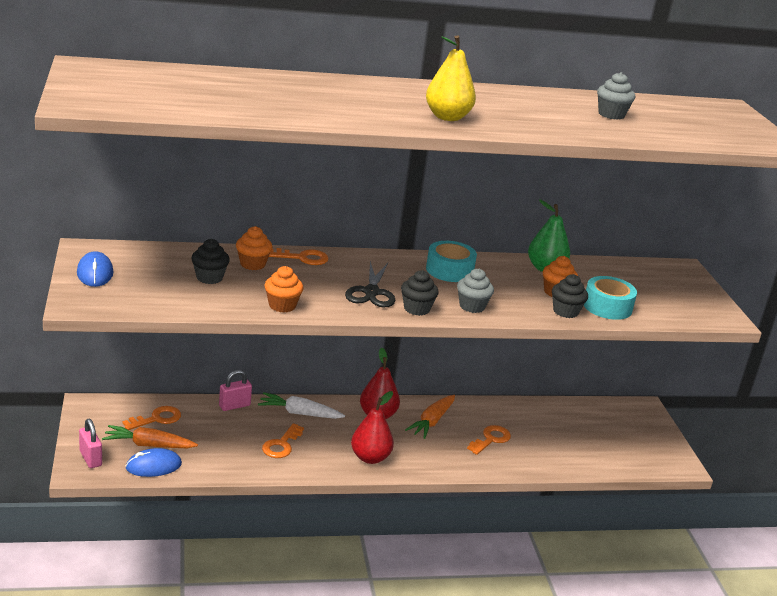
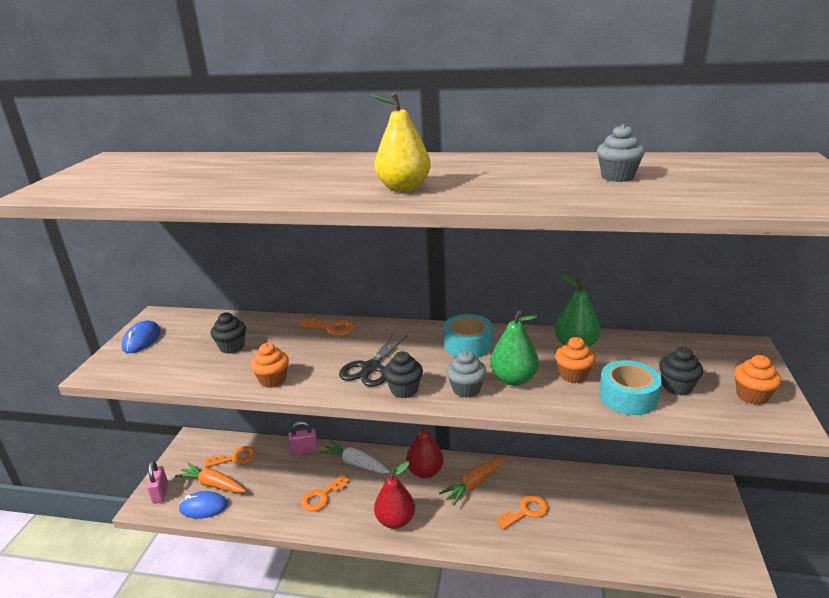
camera: 25 degrees right, 0 degrees up
(252, 264) = (281, 334): orange cupcake -> orange cupcake (752, 396)
(507, 297) = (513, 379): none -> green pear
(565, 311) = (572, 401): black cupcake -> black cupcake (677, 387)

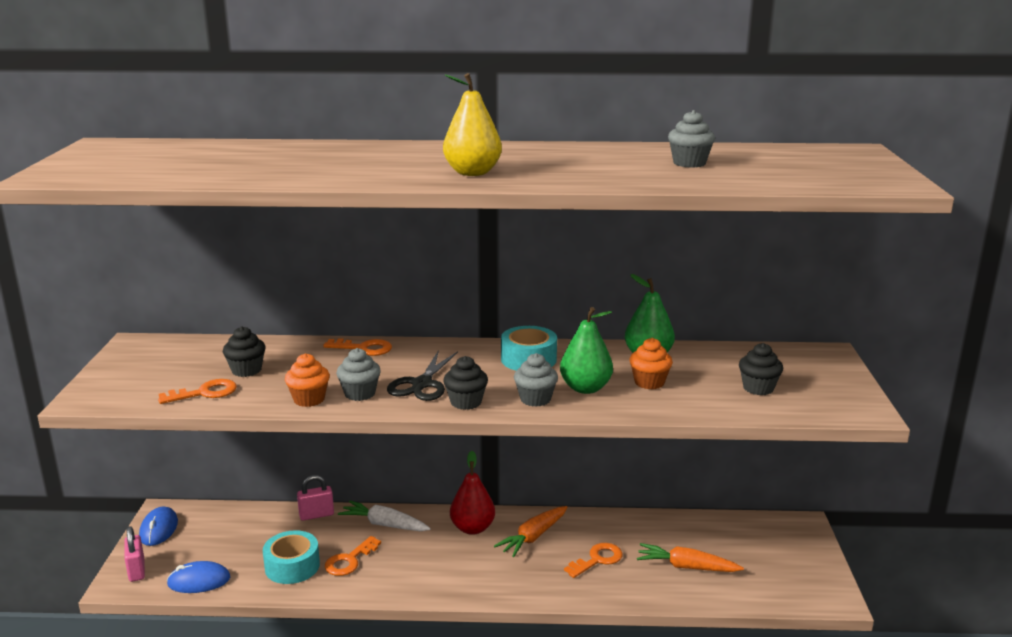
camera: 10 degrees left, 5 degrees down
(142, 340) = (126, 367): blue mouse -> blue mouse (159, 529)
(213, 484) = (204, 557): orange carrot -> orange carrot (686, 567)
(235, 458) = (227, 528): orange key -> orange key (204, 393)
(316, 376) = (360, 393): none -> grey cupcake
(395, 520) = (445, 578): red pear -> none
(628, 397) = (708, 399): turquoise tape -> turquoise tape (292, 566)
(752, 396) = (833, 393): orange cupcake -> none

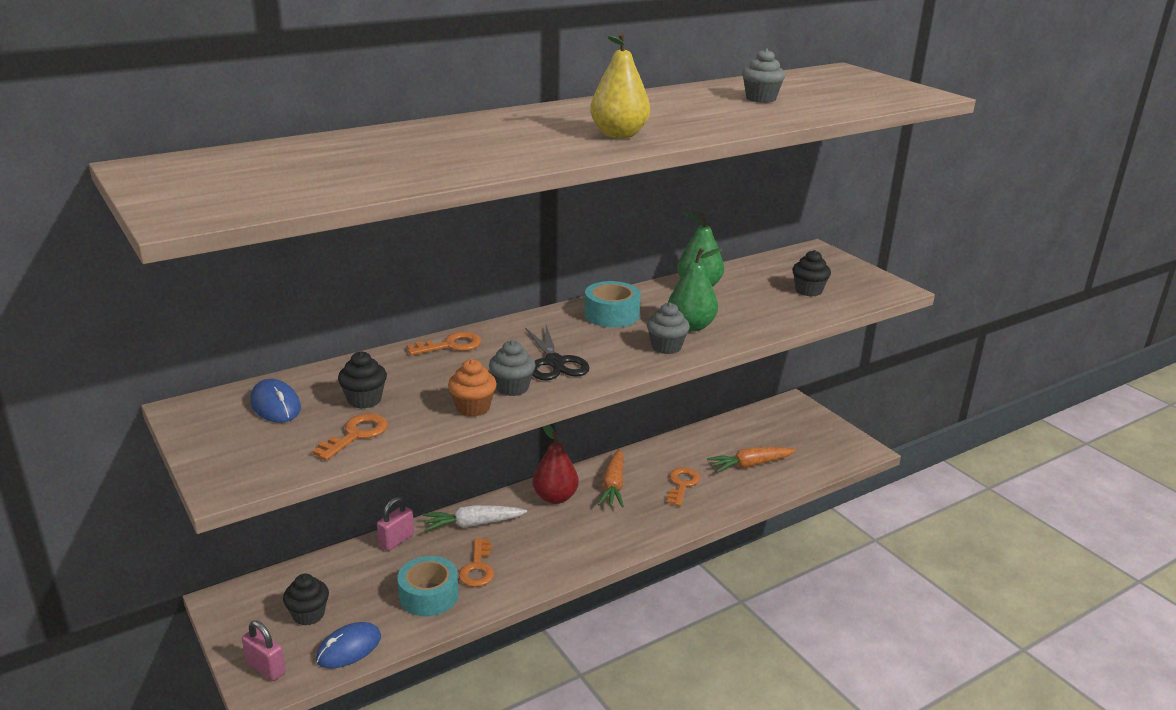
camera: 35 degrees left, 5 degrees up
(159, 529) = (239, 619): blue mouse -> blue mouse (275, 405)
(466, 402) = (615, 367): black cupcake -> black cupcake (308, 614)
(649, 382) = (730, 308): orange cupcake -> none

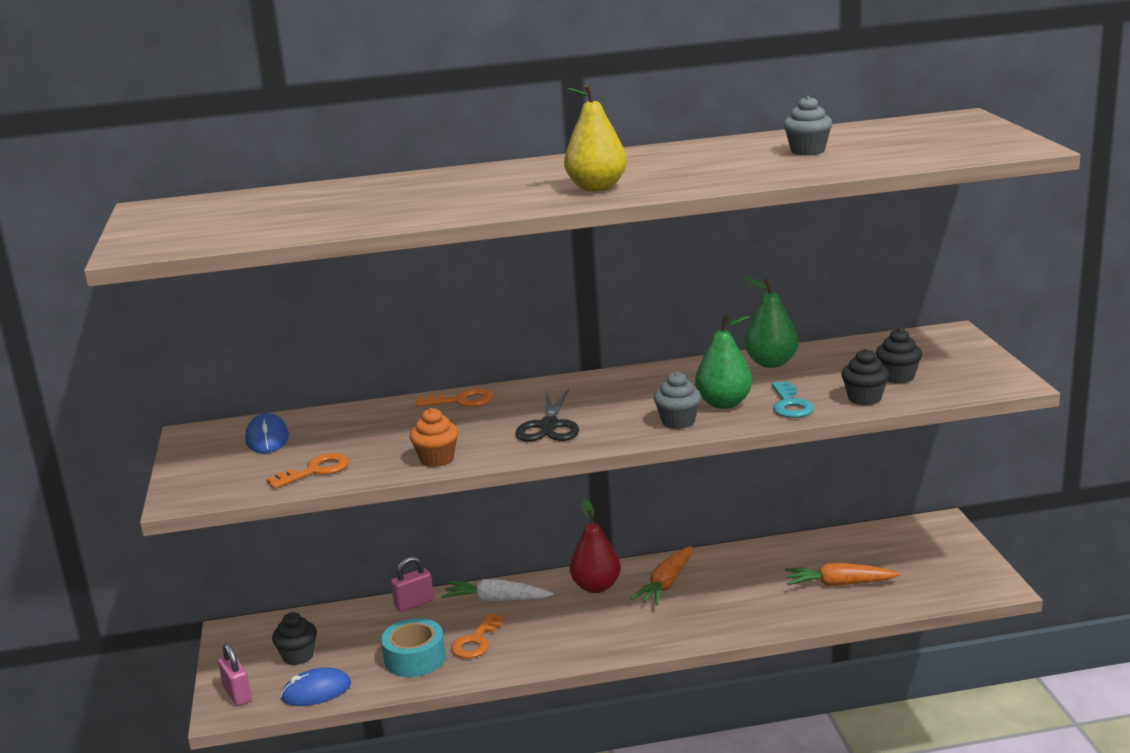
camera: 25 degrees right, 5 degrees down
(364, 400) = (345, 442): black cupcake -> black cupcake (864, 398)
(512, 388) = (488, 445): grey cupcake -> none
(611, 315) = (648, 385): turquoise tape -> none
(682, 484) = (744, 593): orange key -> none
(746, 322) = (790, 404): none -> turquoise key

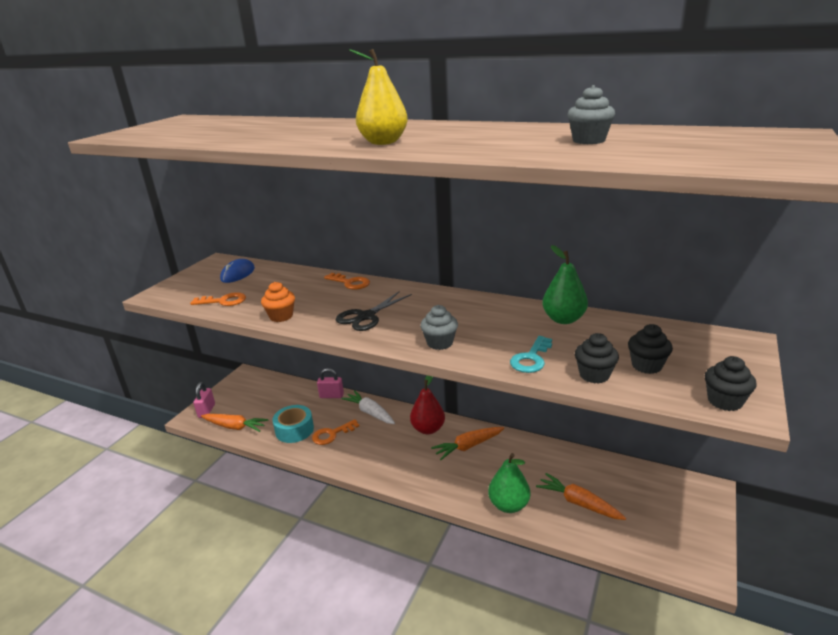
camera: 35 degrees right, 5 degrees up
(298, 656) = (252, 402): black cupcake -> black cupcake (724, 401)
(316, 691) = (235, 427): blue mouse -> orange carrot
(724, 403) = (488, 340): green pear -> green pear (508, 505)

